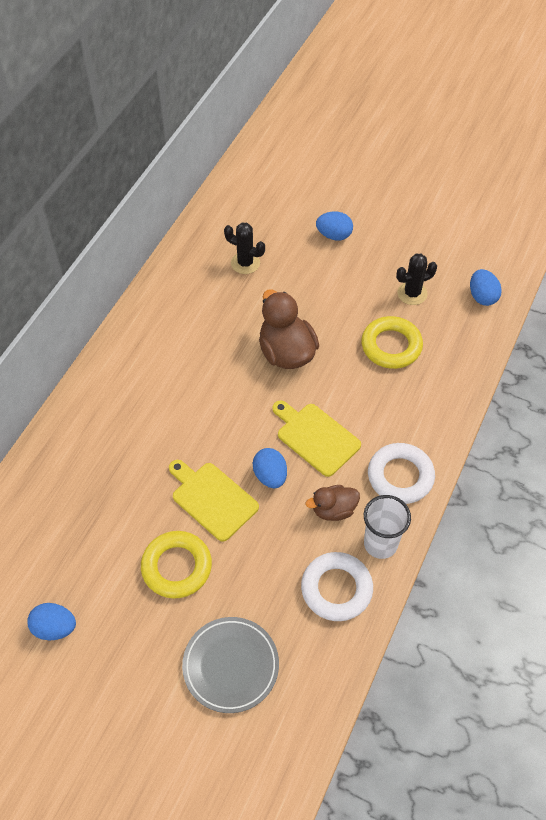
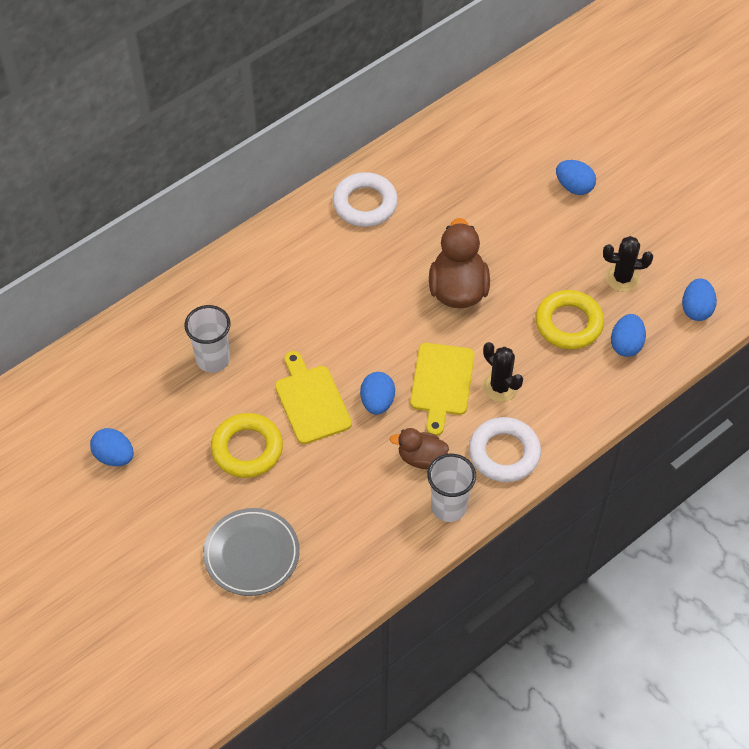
camera: 25 degrees right, 0 degrees up
(104, 497) = (213, 359): none -> white cup
(245, 263) = (465, 183): black cactus -> black cactus (500, 387)
(316, 437) = (441, 383): yellow cutting board -> yellow cutting board turned 150 degrees counterclockwise
(336, 589) = (384, 529): white ring -> white ring (365, 204)
(445, 345) = (626, 344): none -> blue egg

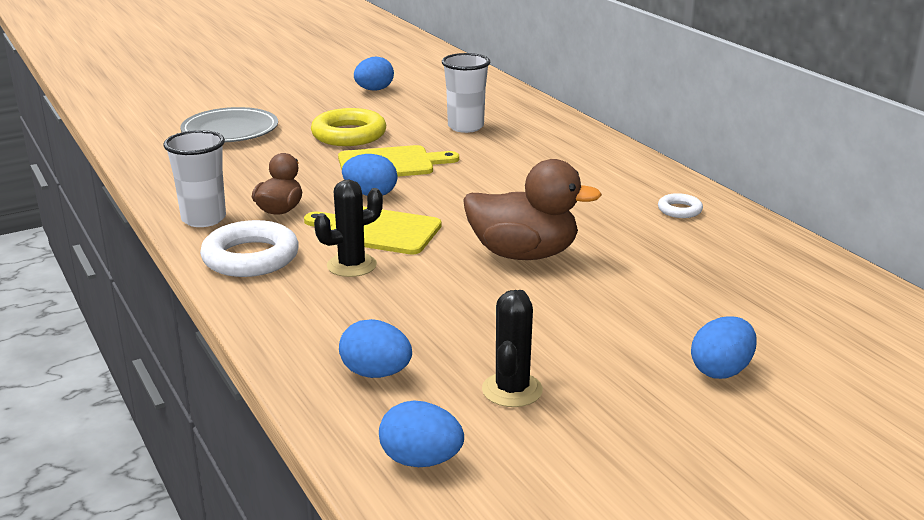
camera: 100 degrees right, 30 degrees down
(365, 204) = (679, 210): white ring -> white ring, size x0.50
(568, 323) = (436, 328): yellow ring -> none

